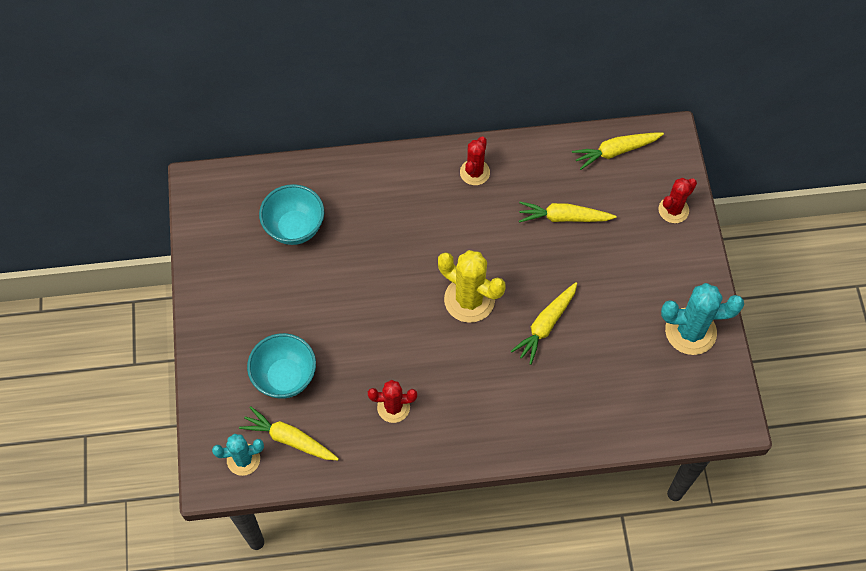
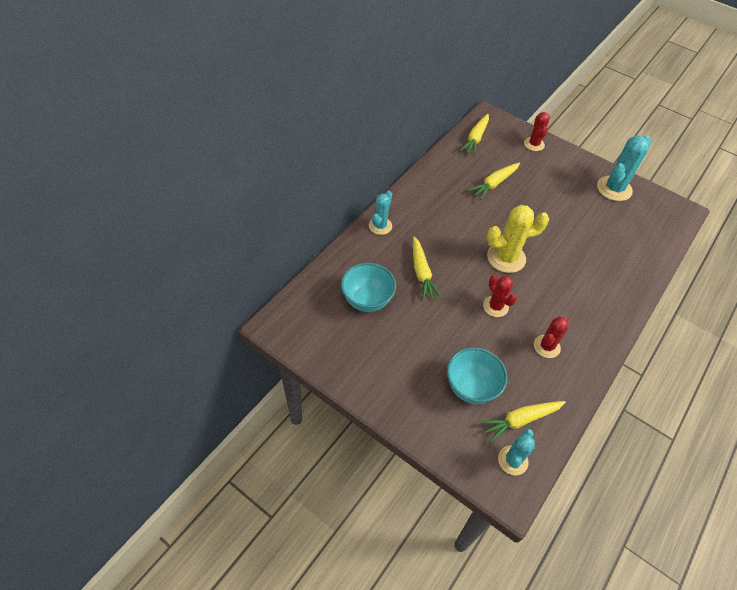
camera: 50 degrees left, 10 degrees down
(393, 168) = (380, 226): none -> turquoise cactus
(474, 172) = (425, 196): red cactus -> red cactus (495, 306)
(545, 325) = (555, 239): yellow carrot -> yellow carrot (421, 273)

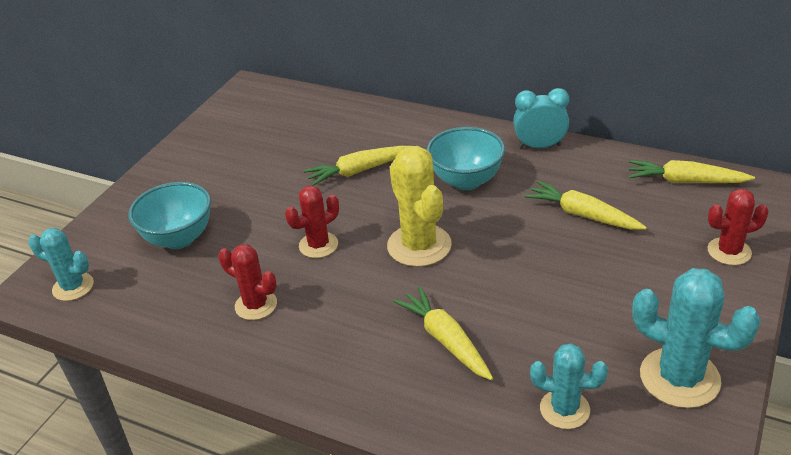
camera: 85 degrees right, 15 degrees down
(367, 300) = (299, 137): turquoise bowl -> turquoise bowl (466, 181)
(380, 226) = (429, 125): turquoise cactus -> turquoise cactus (564, 409)
(424, 182) = (539, 146): none -> turquoise clock
(520, 420) = (131, 288): yellow carrot -> yellow carrot (445, 340)

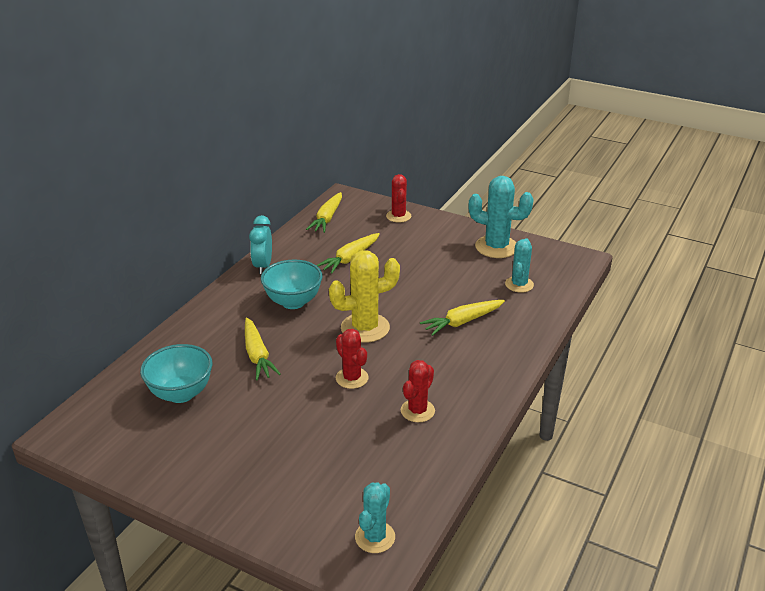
camera: 90 degrees left, 5 degrees down
(179, 238) = (320, 466): turquoise bowl -> turquoise bowl (181, 393)
(679, 378) = (496, 247): turquoise cactus -> turquoise cactus turned 75 degrees clockwise

